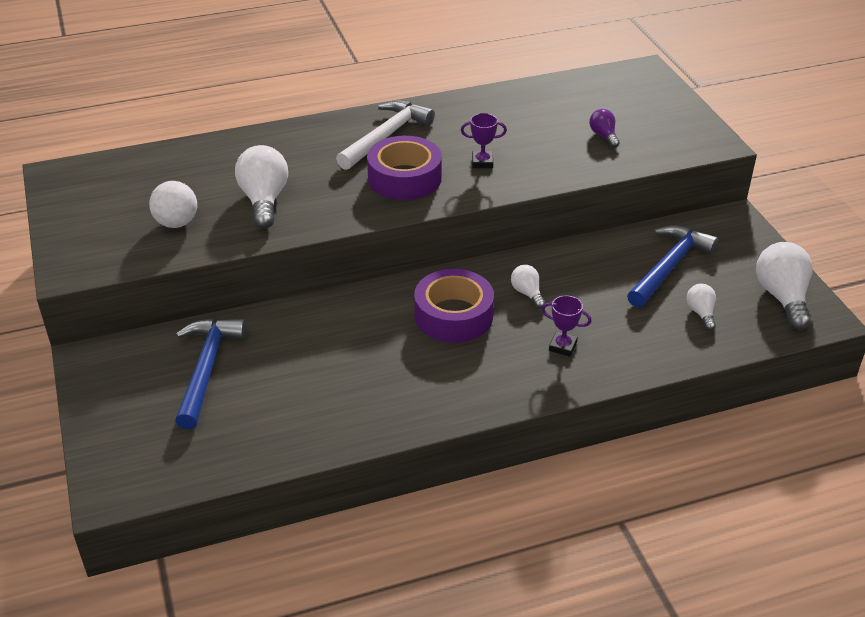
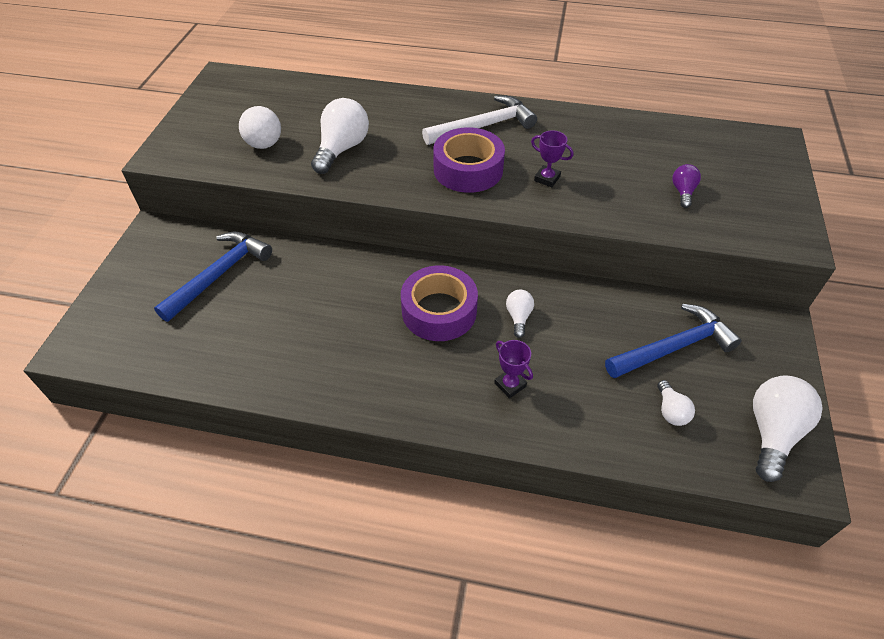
camera: 30 degrees right, 10 degrees up
(701, 313) = (670, 411): white light bulb -> white light bulb turned 150 degrees clockwise

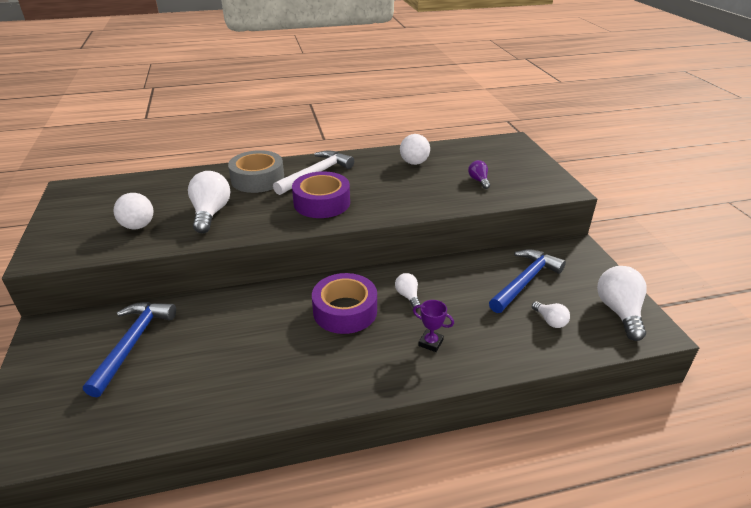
camera: 25 degrees left, 15 degrees down
(415, 115) = (258, 179): none -> grey tape
(547, 178) = (383, 194): purple trophy -> none
(614, 141) = (414, 163): none -> white ball

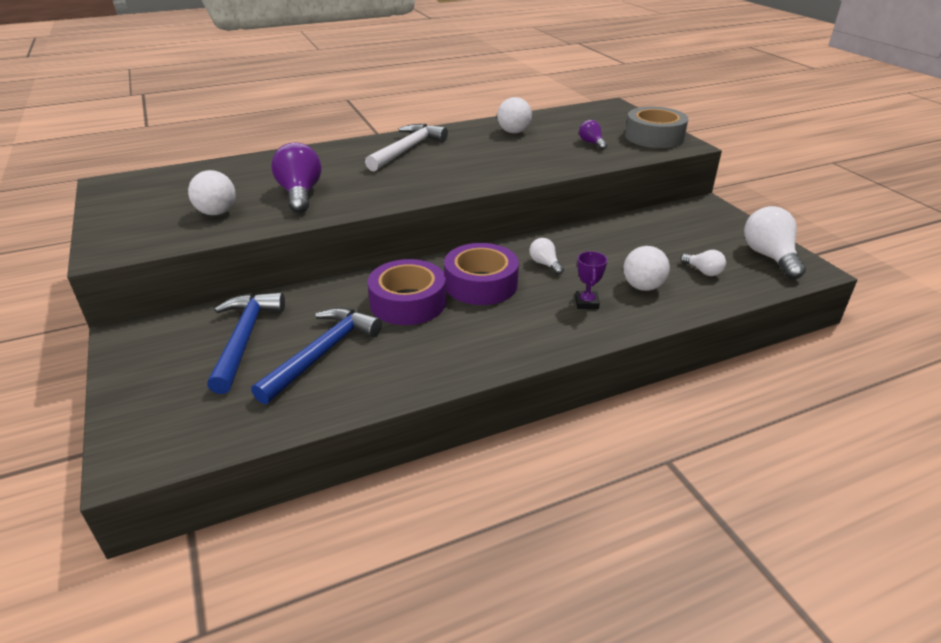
camera: 10 degrees left, 0 degrees up
(210, 213) = (300, 194): white light bulb -> purple light bulb
(258, 179) = (340, 159): grey tape -> grey tape (654, 137)
(322, 203) = (426, 175): purple tape -> purple tape (408, 302)
(430, 343) = (586, 303): purple trophy -> purple trophy turned 75 degrees clockwise
(487, 331) = (642, 287): none -> white ball
(524, 281) = (664, 239): blue hammer -> blue hammer (322, 353)

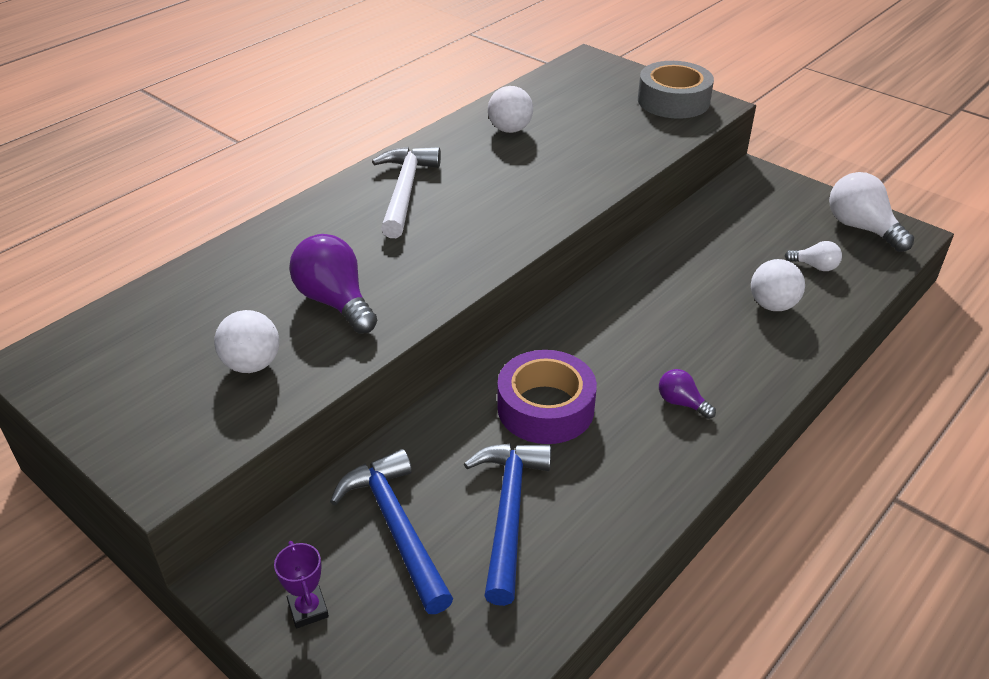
camera: 25 degrees left, 5 degrees up
(481, 284) = (605, 355): purple tape -> none
(545, 264) = (652, 305): white light bulb -> none
(586, 303) = (734, 345): purple trophy -> purple trophy (308, 609)
(591, 143) = (614, 127): purple light bulb -> purple light bulb (681, 403)

